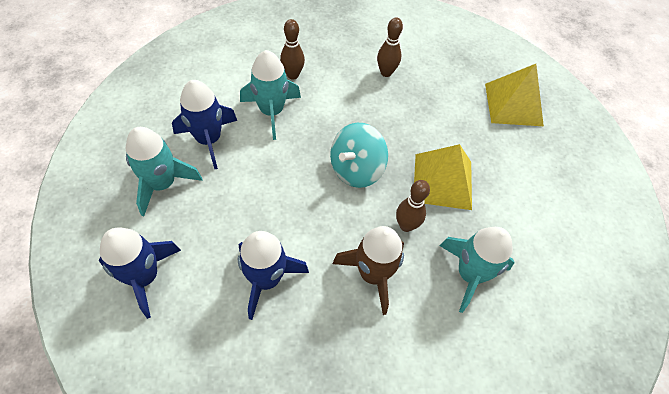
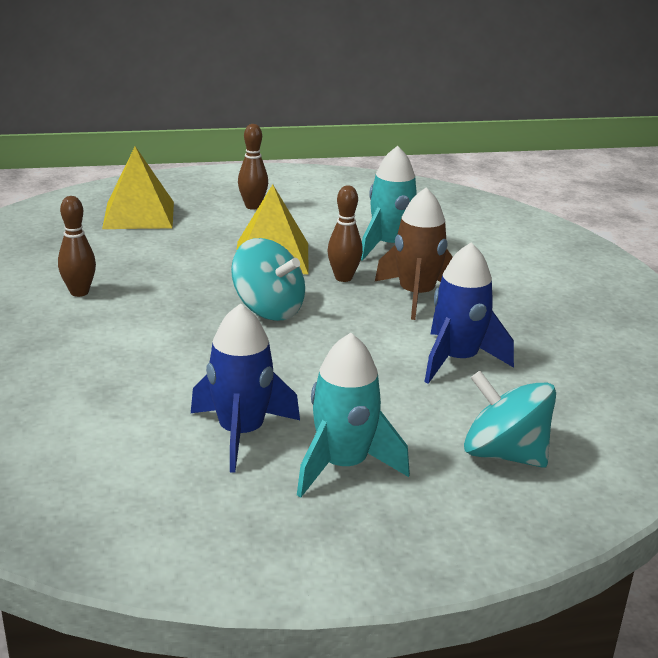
camera: 95 degrees left, 30 degrees down
(144, 277) = (504, 454): blue rocket -> turquoise spinning top
(271, 112) = (170, 380): turquoise rocket -> none
(292, 75) = (84, 368): brown bowling pin -> brown bowling pin (253, 206)

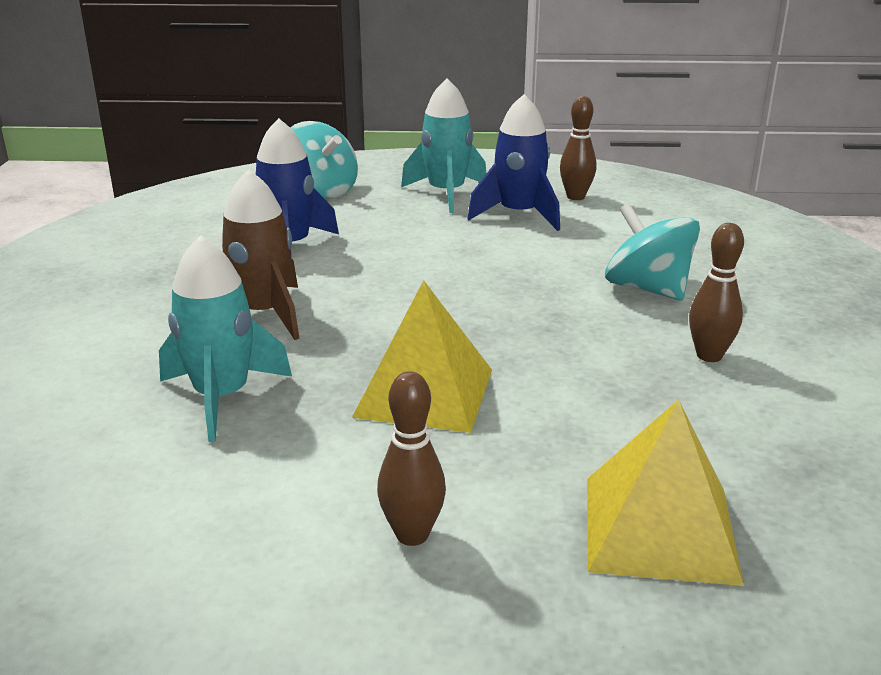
camera: 165 degrees left, 0 degrees up
(268, 309) = (460, 312): turquoise spinning top -> turquoise spinning top (647, 288)
(343, 278) = (338, 347): brown bowling pin -> brown bowling pin (575, 197)

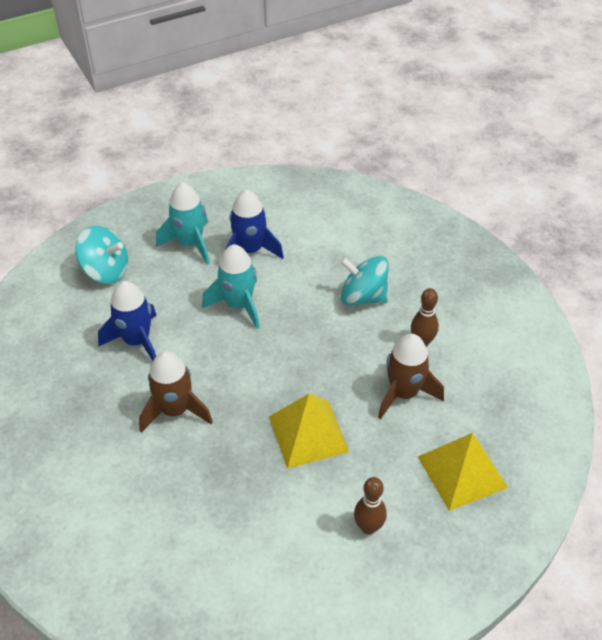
camera: 30 degrees left, 20 degrees up
(222, 397) = (211, 486): turquoise rocket -> turquoise rocket (238, 305)
(575, 197) = (270, 217): brown bowling pin -> none
(628, 399) = (404, 393): none -> brown rocket

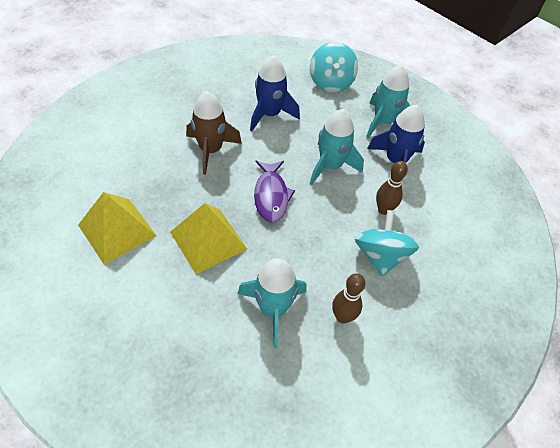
camera: 70 degrees right, 5 degrees up
(264, 366) = (271, 196): none -> purple fish
(368, 527) = (118, 302): brown bowling pin -> brown bowling pin (384, 210)
(404, 393) = (273, 309): brown rocket -> turquoise rocket
(462, 472) = (190, 376): yellow pyramid -> yellow pyramid (117, 230)

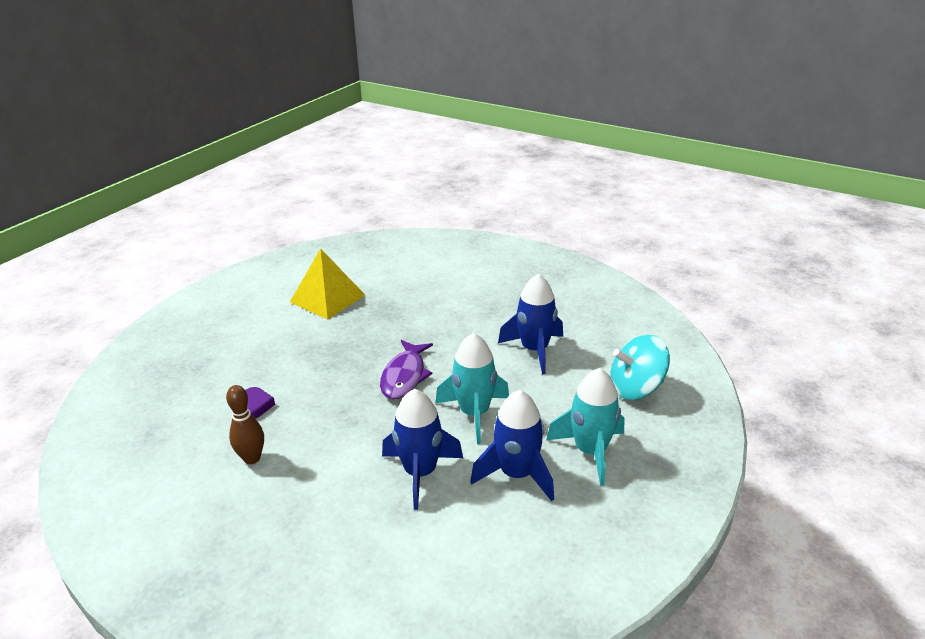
camera: 80 degrees right, 20 degrees down
(208, 240) = (330, 348): yellow pyramid -> none
(211, 150) = (451, 323): brown rocket -> none
(271, 196) = (404, 376): purple fish -> purple fish turned 60 degrees counterclockwise
(273, 309) = (255, 406): turquoise rocket -> purple heart
(380, 256) = (343, 479): turquoise spinning top -> none
(384, 210) = (420, 473): brown bowling pin -> blue rocket

